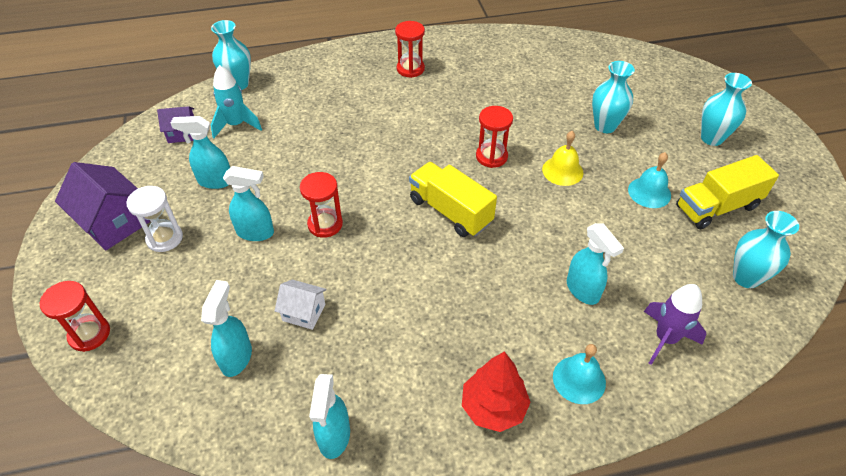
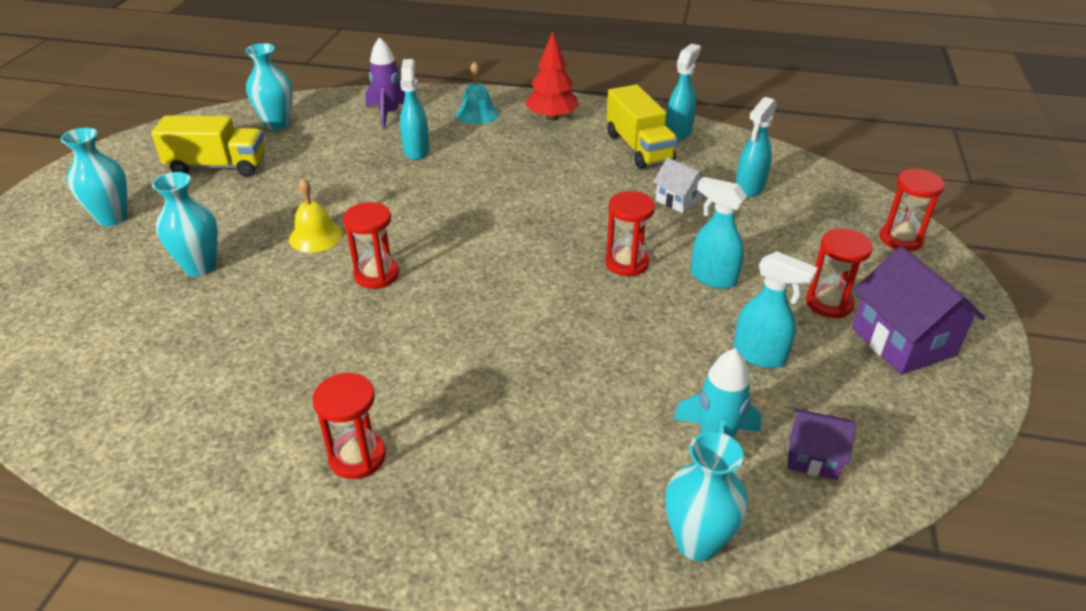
camera: 155 degrees left, 10 degrees down
(165, 238) = (829, 303): white hourglass -> red hourglass
(450, 211) = (478, 236): yellow truck -> yellow truck (639, 148)
(649, 192) = (258, 193): turquoise bell -> none

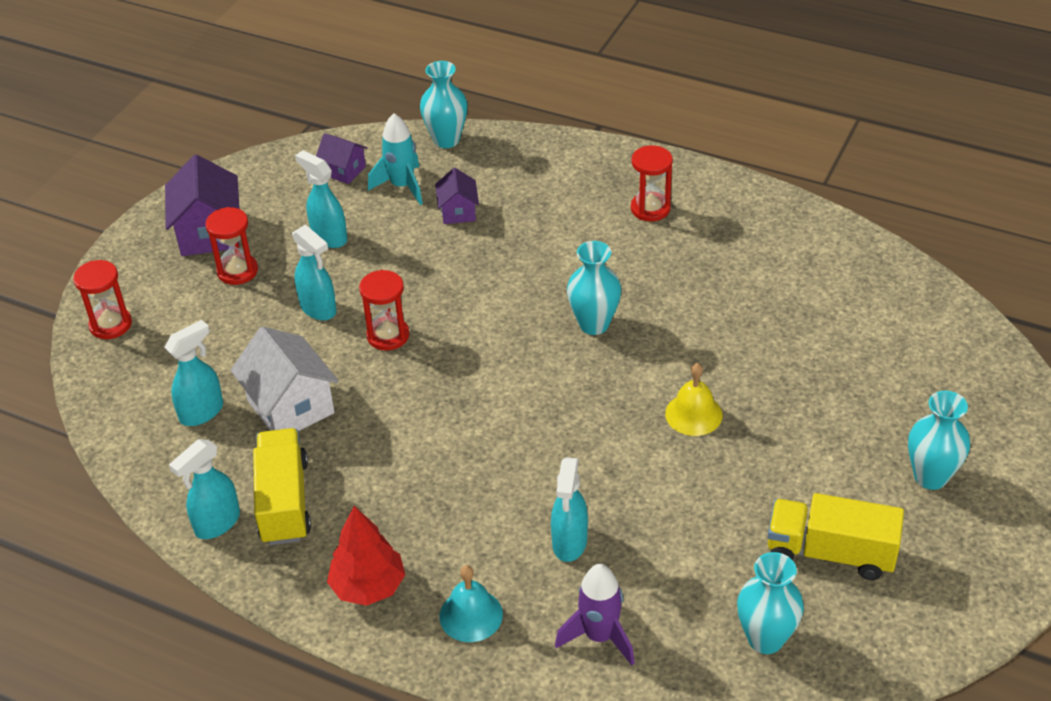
camera: 165 degrees left, 5 degrees up
(200, 266) = (808, 391): turquoise vase -> turquoise vase (594, 324)
(376, 275) = (630, 356): red hourglass -> none
(620, 413) = (458, 211): none -> purple house
(678, 200) = (290, 407): white house -> white house, size x1.76

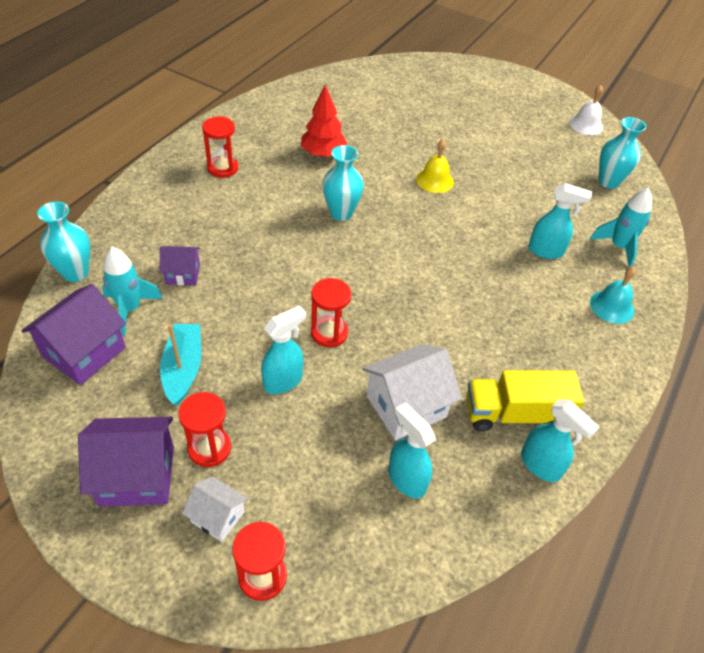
camera: 90 degrees left, 5 degrees up
(167, 288) = (217, 517): none -> white house
(329, 237) = (183, 369): turquoise spray bottle -> turquoise boat
(343, 170) = (84, 352): purple house -> purple house, size x1.76
(368, 586) = (595, 362): red tree -> red tree (323, 153)
(599, 636) = (618, 247): purple rocket -> turquoise rocket
(830, 553) = (545, 148): yellow truck -> none
(930, 477) = (489, 104): turquoise vase -> none
(930, 618) = (586, 124): none -> white bell

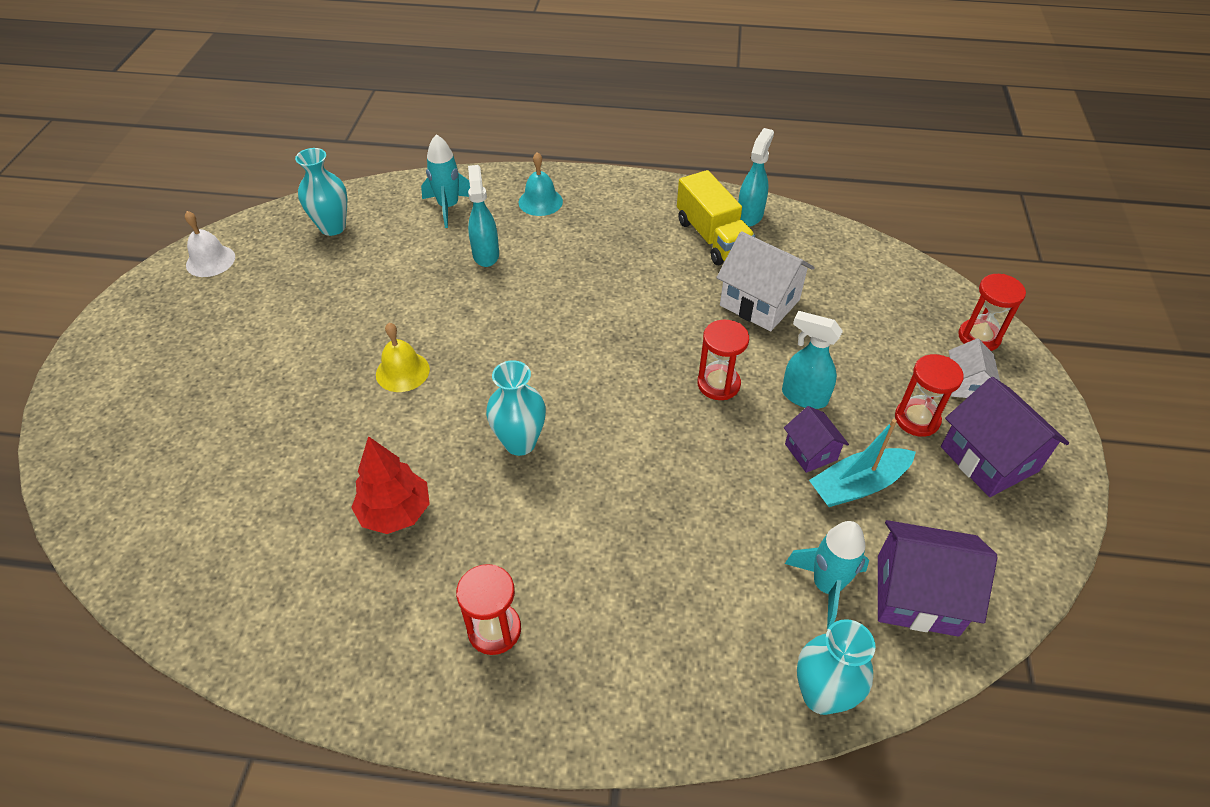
camera: 110 degrees left, 0 degrees up
(182, 274) = (734, 561): purple house -> purple house (811, 452)
(406, 479) = (828, 283): turquoise spray bottle -> none

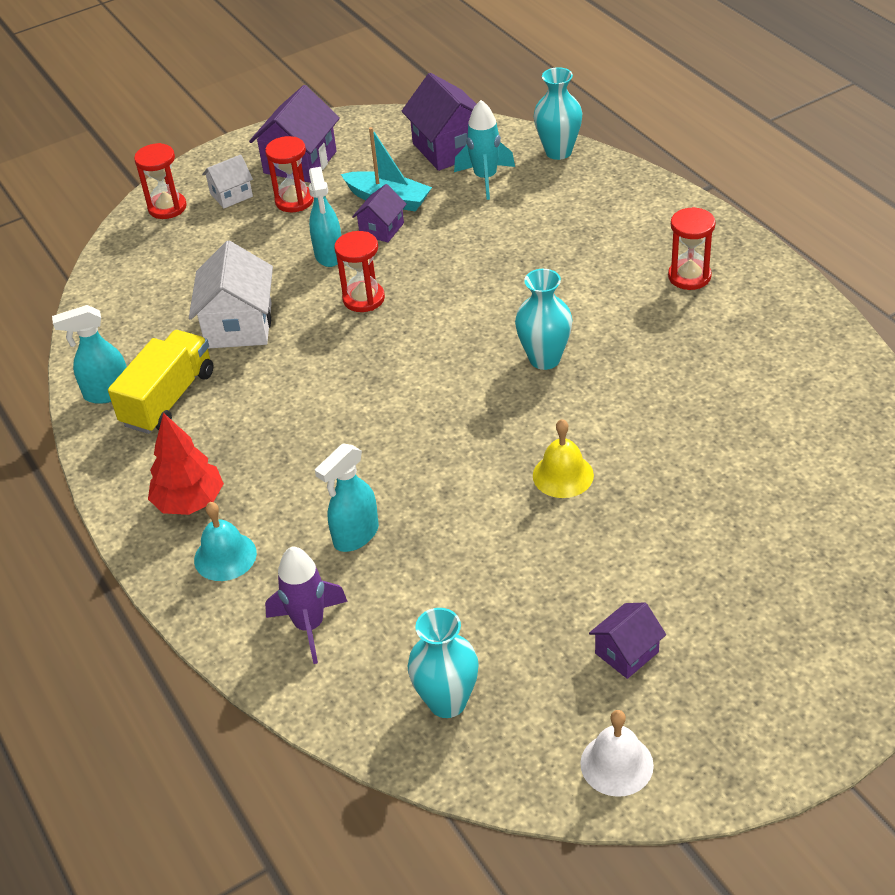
camera: 125 degrees left, 5 degrees down
(252, 307) = (626, 652): none -> purple house
(395, 512) = (681, 376): red tree -> red tree (189, 502)
(449, 207) = (309, 626): turquoise rocket -> purple rocket

